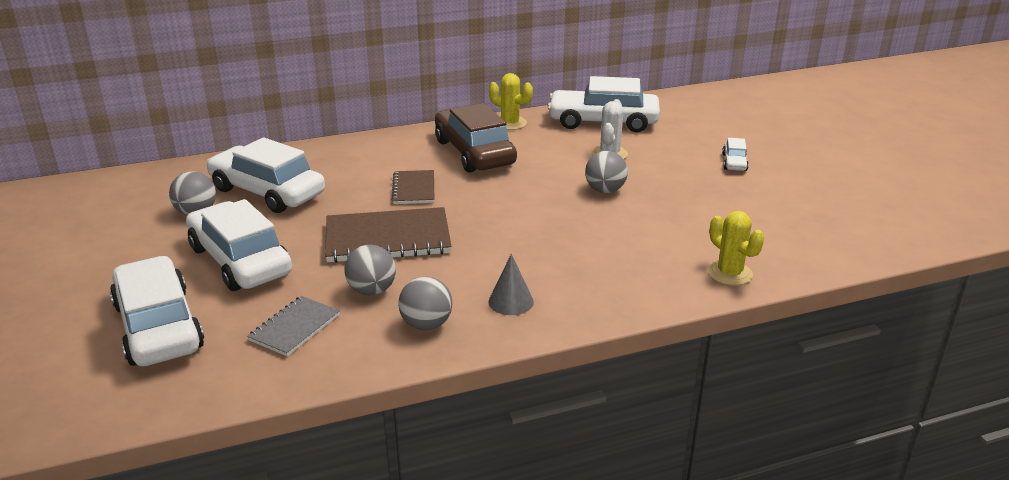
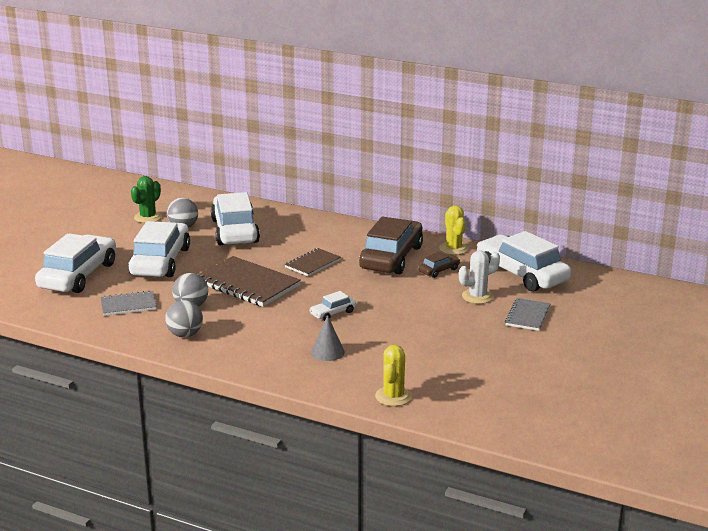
camera: 45 degrees right, 5 degrees down
(129, 220) = (148, 217): none -> green cactus
(511, 301) = (244, 346): grey cone -> grey cone (327, 352)
(536, 146) = (439, 270): none -> brown car
(605, 190) = (424, 316): grey ball -> none
(676, 152) = (527, 316): none -> grey notebook
(734, 162) = (555, 341): white car -> white car (332, 313)

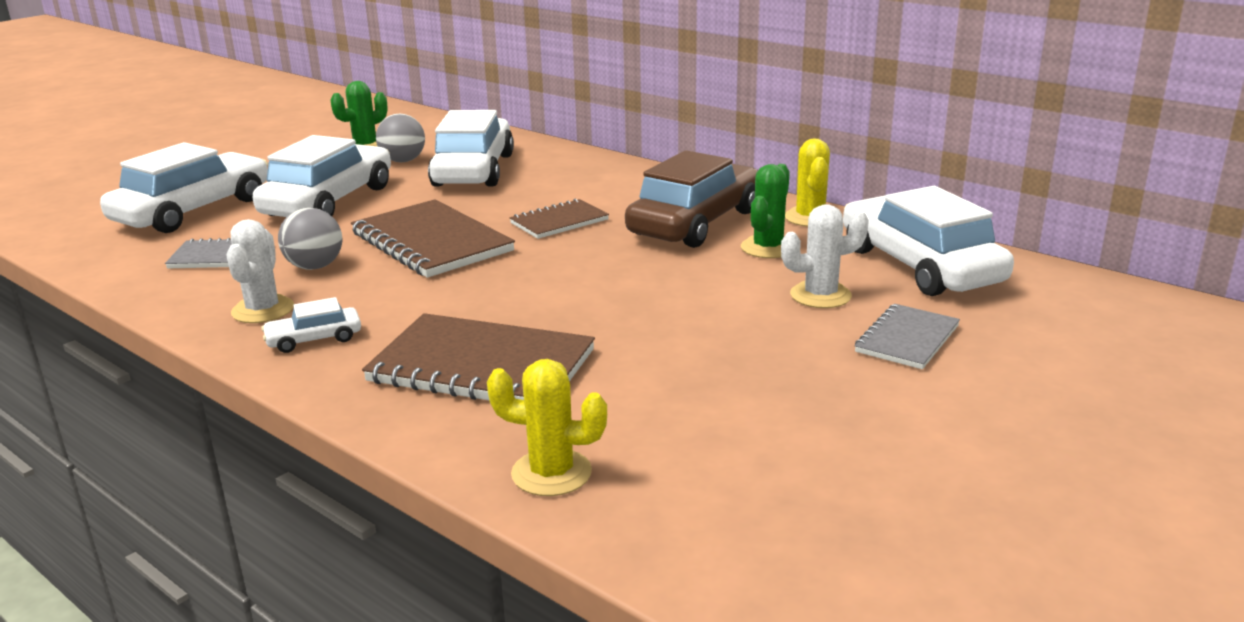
camera: 15 degrees right, 0 degrees up
(185, 335) = (263, 310): grey ball -> white cactus
(327, 352) = (482, 366): grey cone -> brown notebook
(332, 313) = (539, 299): white car -> white car (314, 339)
(393, 396) = (551, 473): yellow cactus -> yellow cactus turned 75 degrees clockwise
(439, 270) = (768, 248): brown car -> green cactus

